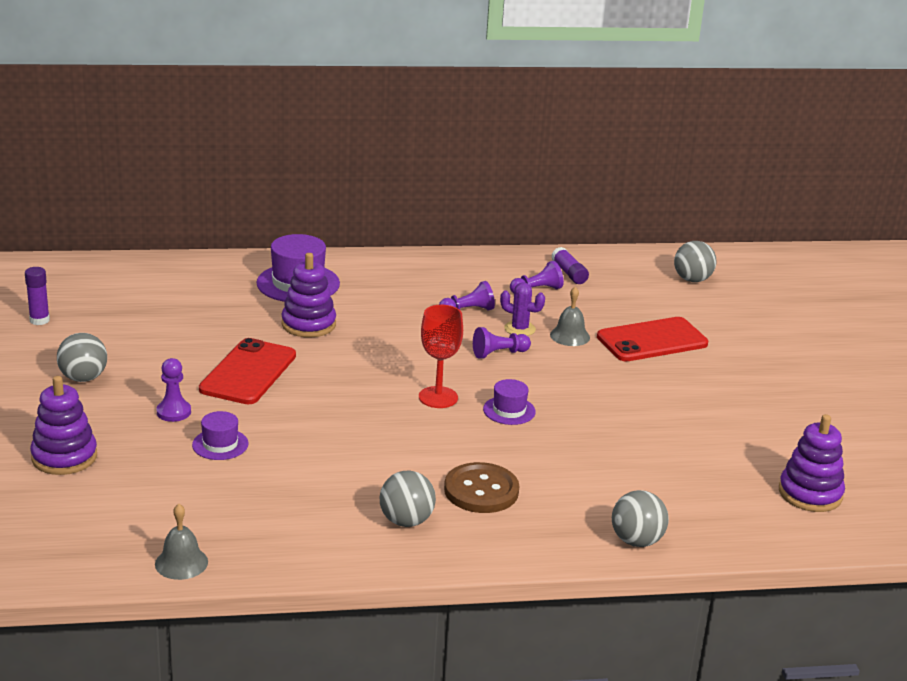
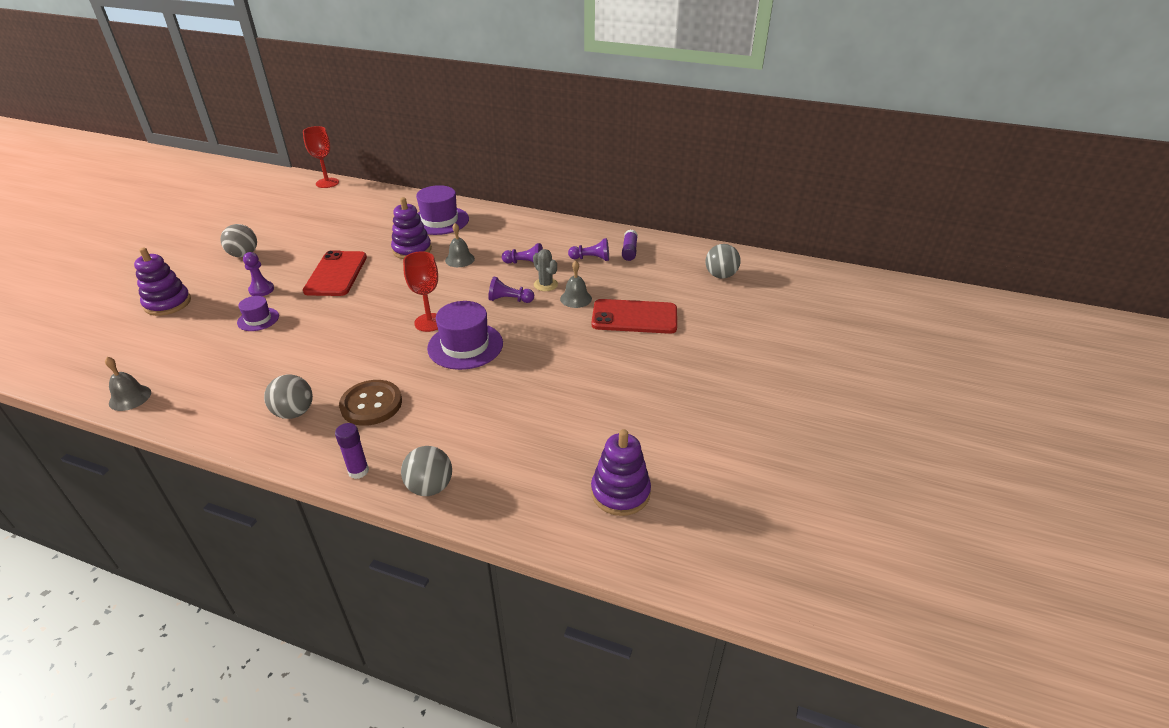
camera: 30 degrees right, 10 degrees up
(39, 320) = (269, 213): purple glue stick -> purple glue stick (358, 471)
(68, 264) = (327, 183): none -> red goblet
(248, 372) = (336, 274): red phone -> red phone turned 45 degrees counterclockwise
(384, 323) = (460, 259): none -> grey bell
(509, 410) = (465, 346): purple hat -> purple hat, size x1.81
(519, 329) = (545, 285): purple cactus -> grey cactus

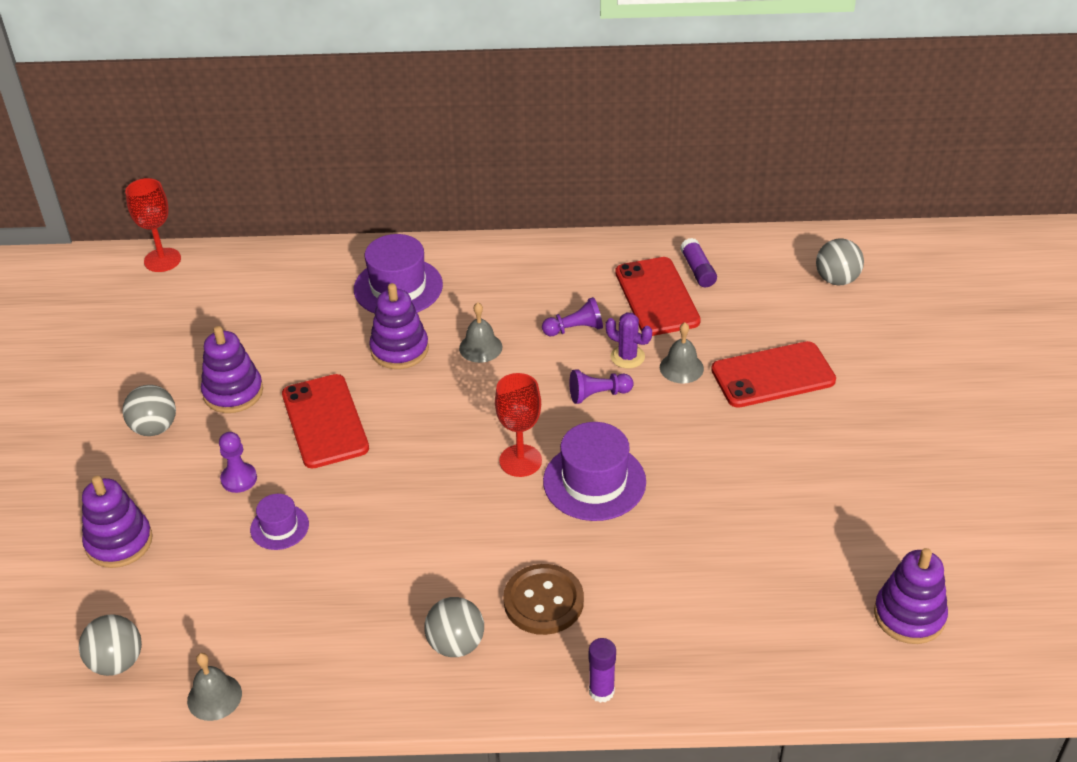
camera: 20 degrees left, 5 degrees up
(301, 248) = (233, 392): none -> purple stacking toy
(430, 487) = (700, 681): grey ball -> grey ball (117, 662)
(545, 285) = (627, 357): grey cactus -> purple cactus
(591, 258) = (657, 297): purple pawn -> red phone

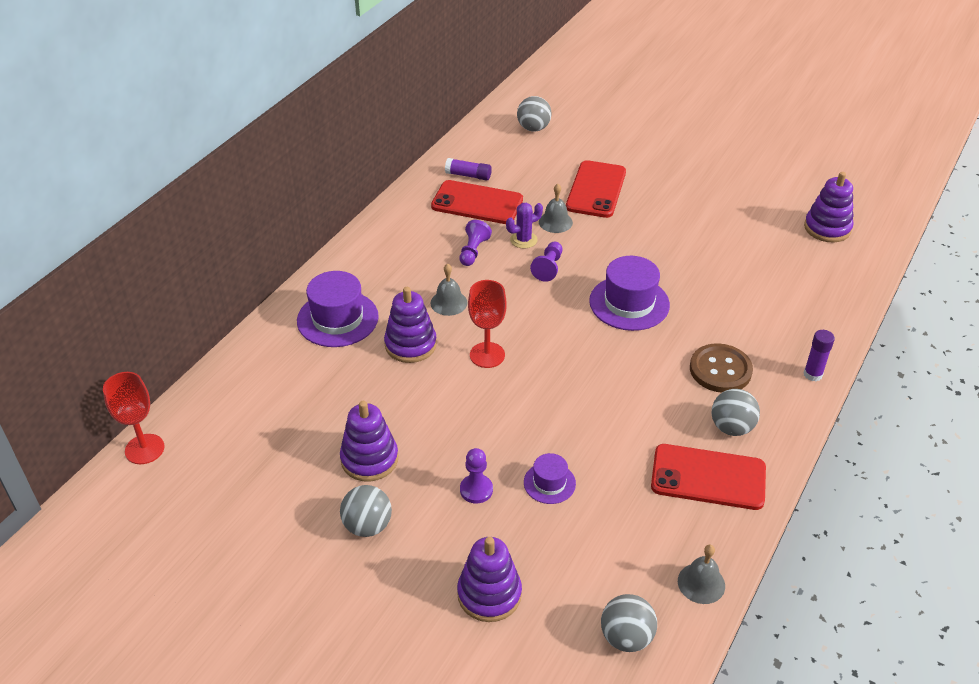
camera: 60 degrees left, 0 degrees up
(325, 421) = (454, 415): red phone -> red phone (708, 477)
(520, 461) = (582, 329): red goblet -> red goblet (487, 355)

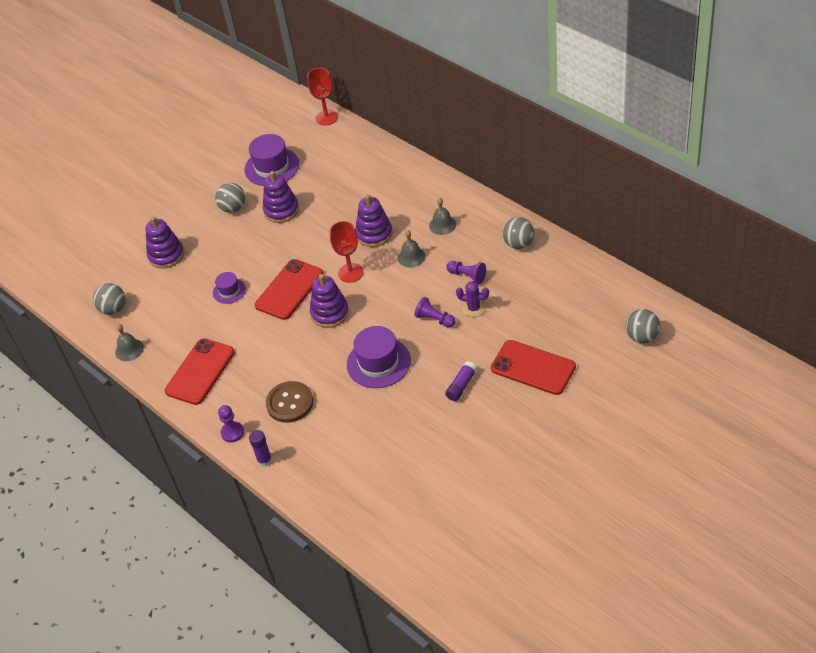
camera: 110 degrees right, 5 degrees up
(337, 319) = (412, 198): purple hat -> purple hat (272, 167)
(468, 175) = (572, 282): purple glue stick -> purple glue stick (461, 385)
(476, 490) = (238, 256): purple pawn -> purple pawn (232, 432)
(477, 203) = (531, 284): red phone -> red phone (289, 290)
(523, 240) = (474, 308): purple cactus -> purple cactus turned 60 degrees counterclockwise
(555, 222) = (492, 332): grey bell -> grey bell (442, 225)
(731, 427) = (235, 395): grey ball -> grey ball (519, 244)
(827, 228) = (434, 533): purple stacking toy -> purple stacking toy (330, 313)

